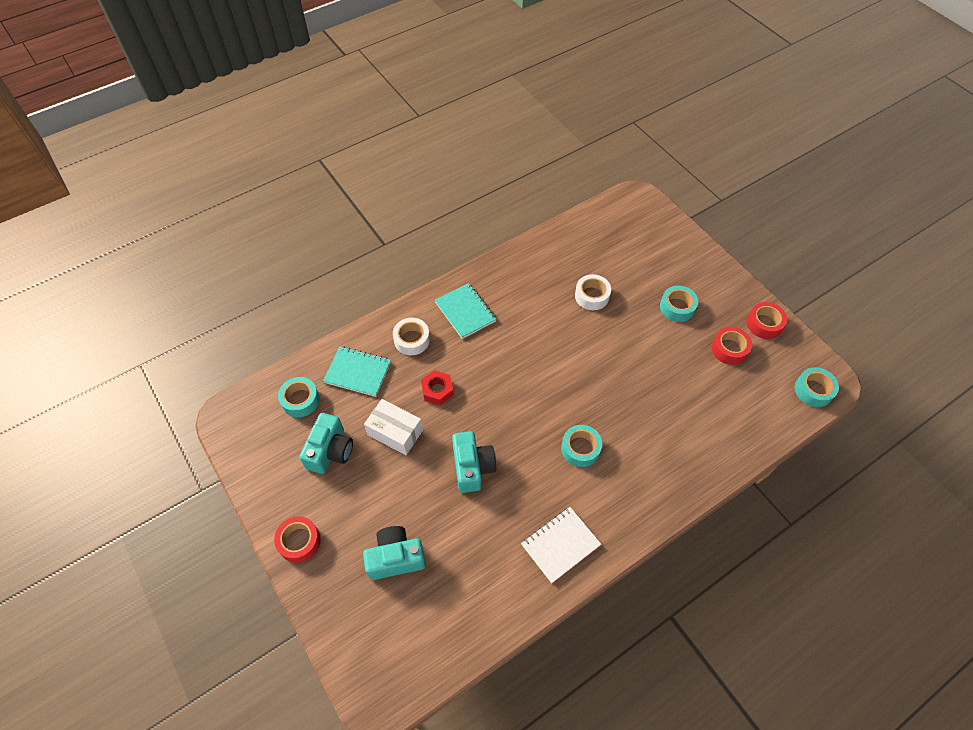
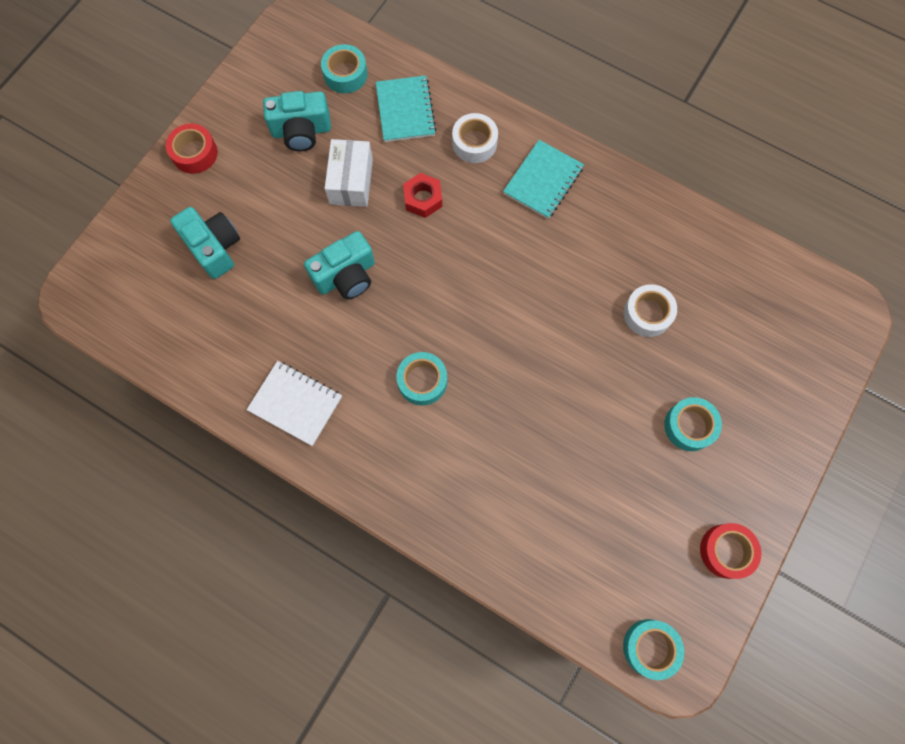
camera: 65 degrees right, 15 degrees up
(729, 349) = (658, 515): red tape -> none

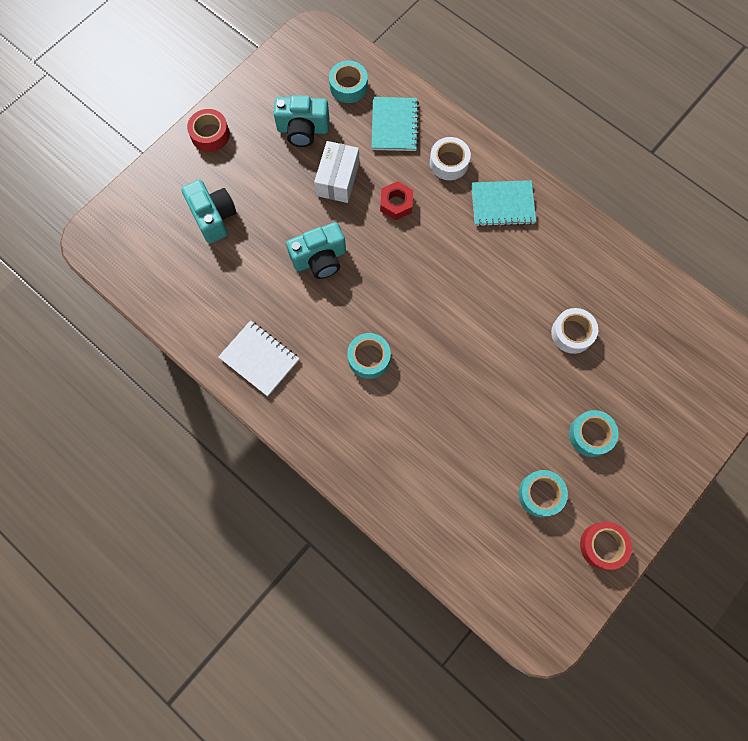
camera: 10 degrees right, 0 degrees up
(543, 181) = (502, 204): turquoise notebook -> turquoise notebook turned 45 degrees clockwise
(650, 647) = (522, 614): turquoise tape -> turquoise tape (540, 494)

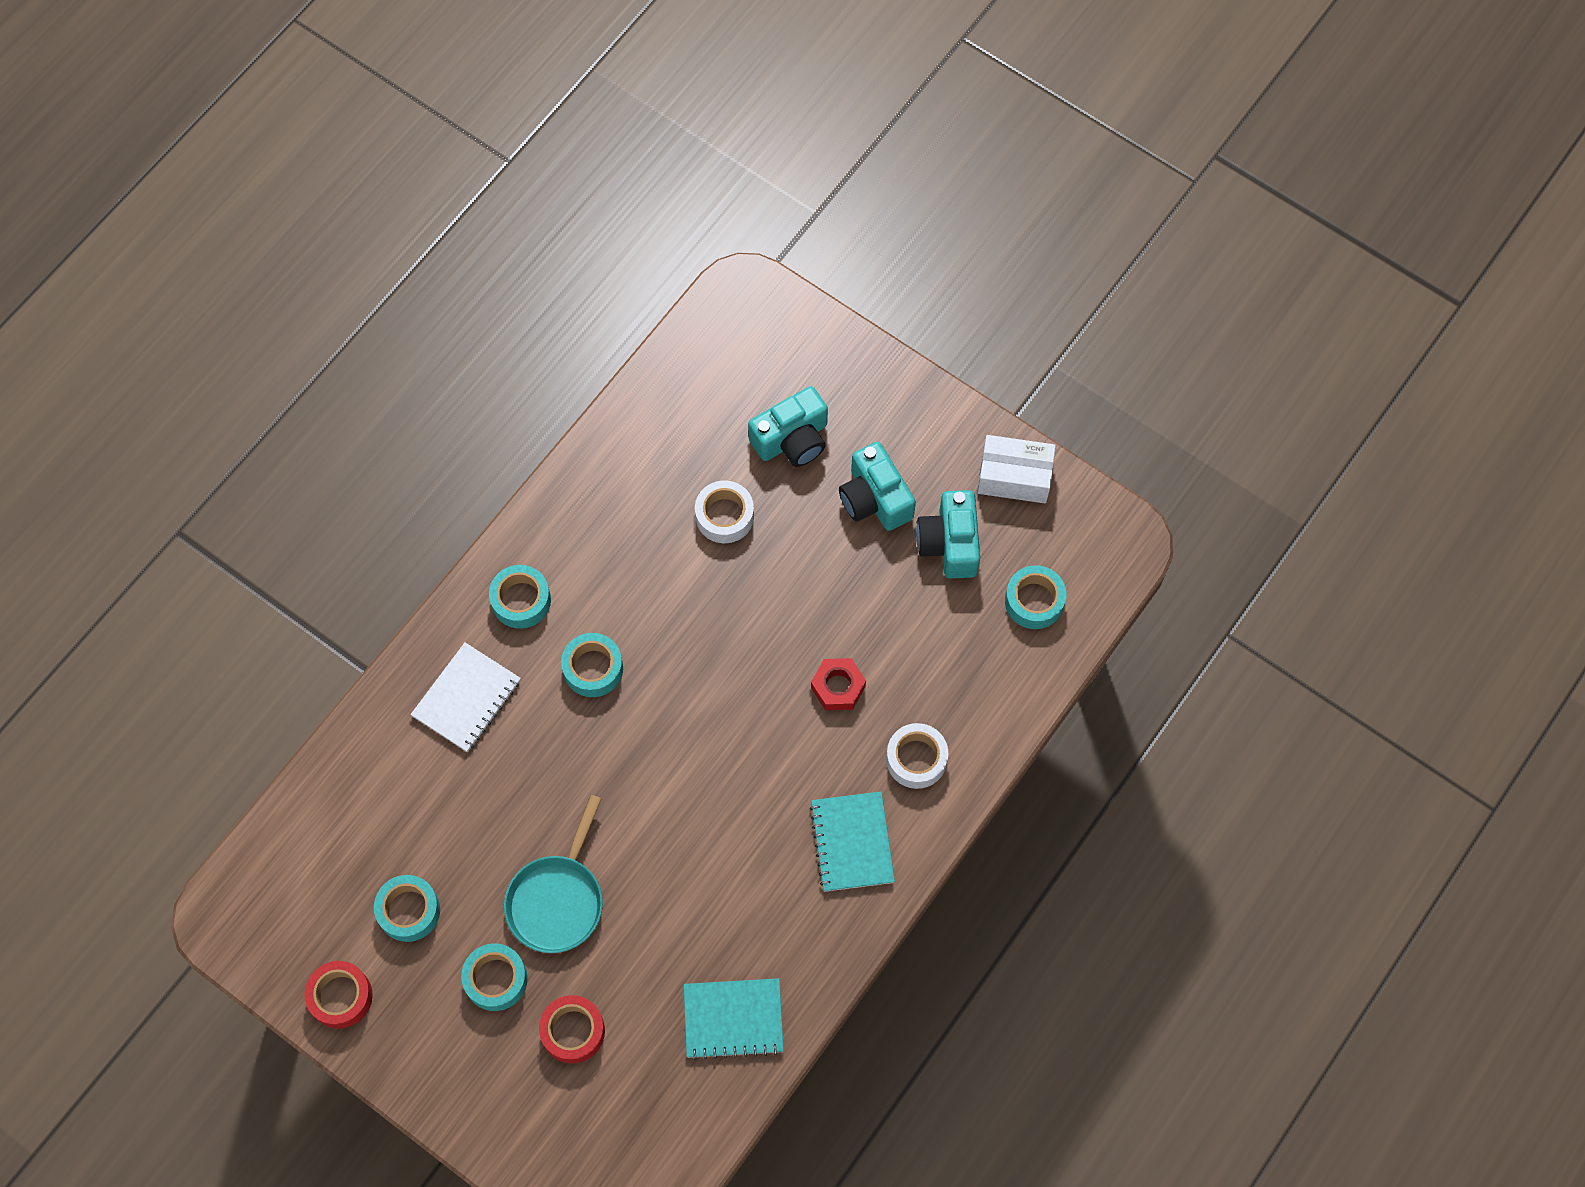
camera: 85 degrees right, 5 degrees down
(210, 134) = (925, 417): red tape -> red tape (573, 1031)
(259, 359) = (583, 526): white notebook -> white notebook (467, 698)
(312, 405) = (521, 600): none -> turquoise tape
(320, 259) = (739, 589): turquoise camera -> turquoise camera (875, 499)
(337, 179) = (871, 601): white box -> white box (1014, 477)
(394, 125) = (973, 674): turquoise notebook -> turquoise notebook (733, 1019)
(535, 390) = (557, 900): none -> turquoise pan
(572, 333) = (648, 951): white tape -> white tape (724, 516)

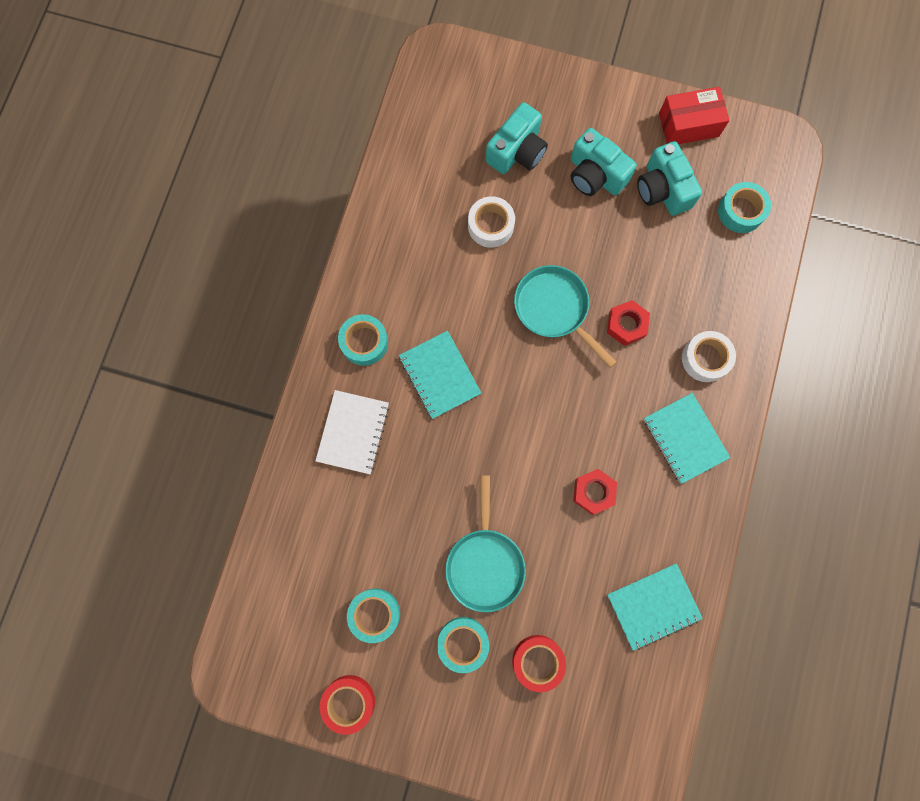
camera: 20 degrees left, 10 degrees up
(593, 668) = (439, 375): turquoise tape -> turquoise notebook
(717, 865) = (593, 492): none -> red nut
(760, 639) = (554, 309): none -> turquoise pan
(1014, 477) = (688, 125): white box -> red box

